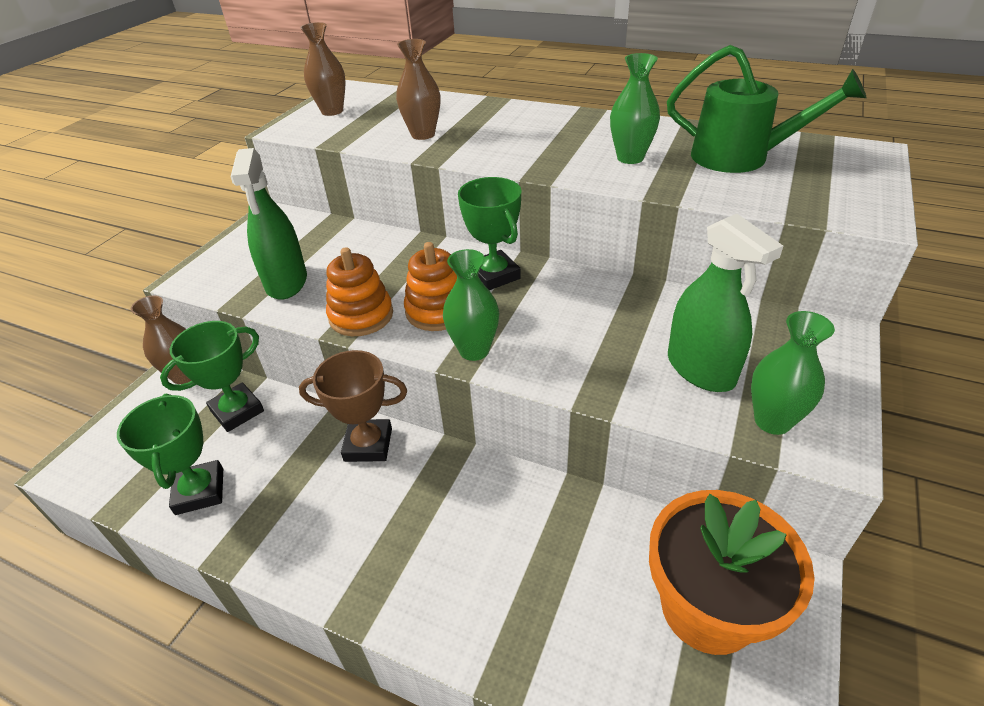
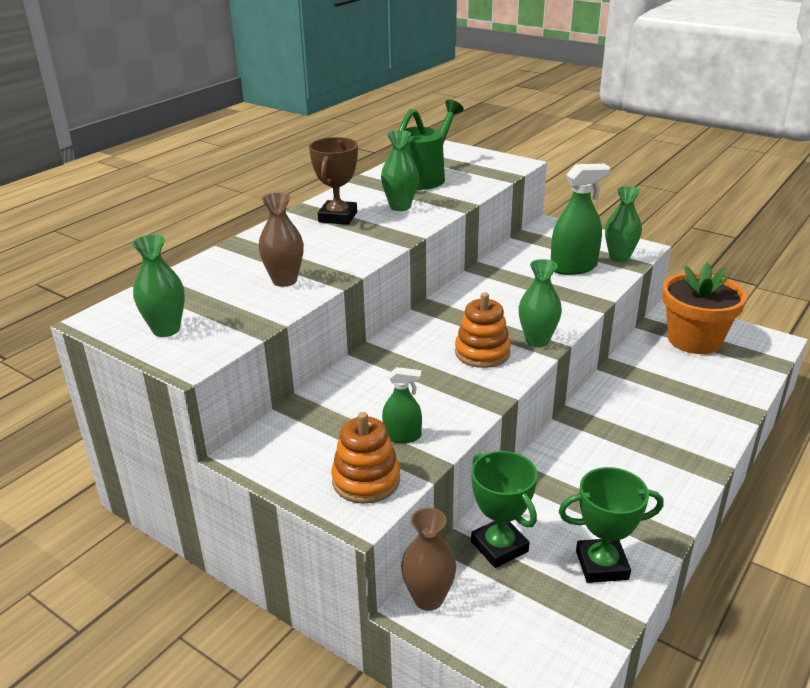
camera: 80 degrees left, 10 degrees down
(286, 282) = (402, 436): green spray bottle -> green spray bottle, size x0.55
(332, 111) = (166, 329): brown vase -> green vase
(361, 316) = (476, 391): orange stacking toy -> orange stacking toy (366, 480)
(368, 444) = (558, 458): brown trophy -> brown trophy (337, 217)
(494, 275) = (442, 323): green trophy -> none

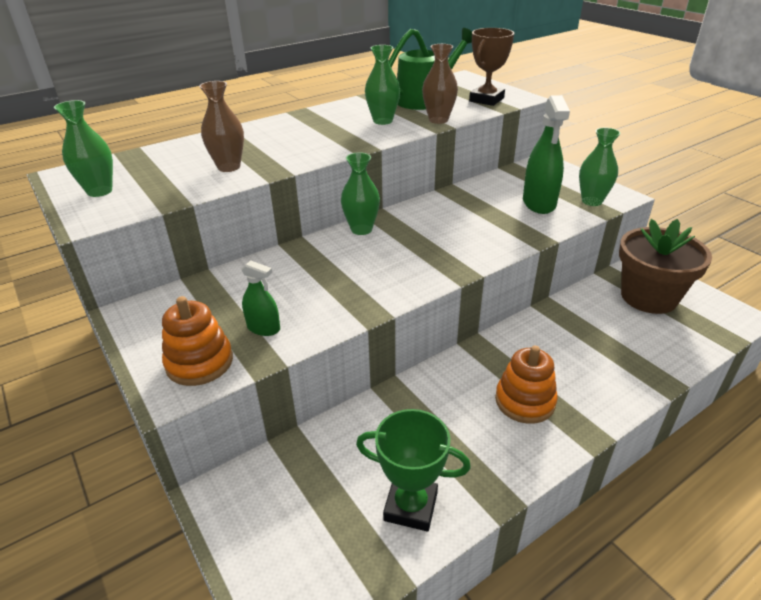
camera: 20 degrees right, 5 degrees up
(337, 217) = (322, 122): brown trophy -> brown trophy (486, 100)
(428, 598) = (229, 488): brown vase -> brown vase (438, 120)
(482, 353) = (394, 266): orange stacking toy -> orange stacking toy (525, 401)
(499, 546) = (325, 456): green trophy -> none
(537, 340) = (454, 265): green vase -> green vase (361, 229)
(573, 267) = (539, 203): green spray bottle -> green spray bottle turned 90 degrees clockwise
(694, 340) = (648, 297): orange flower pot -> brown flower pot

